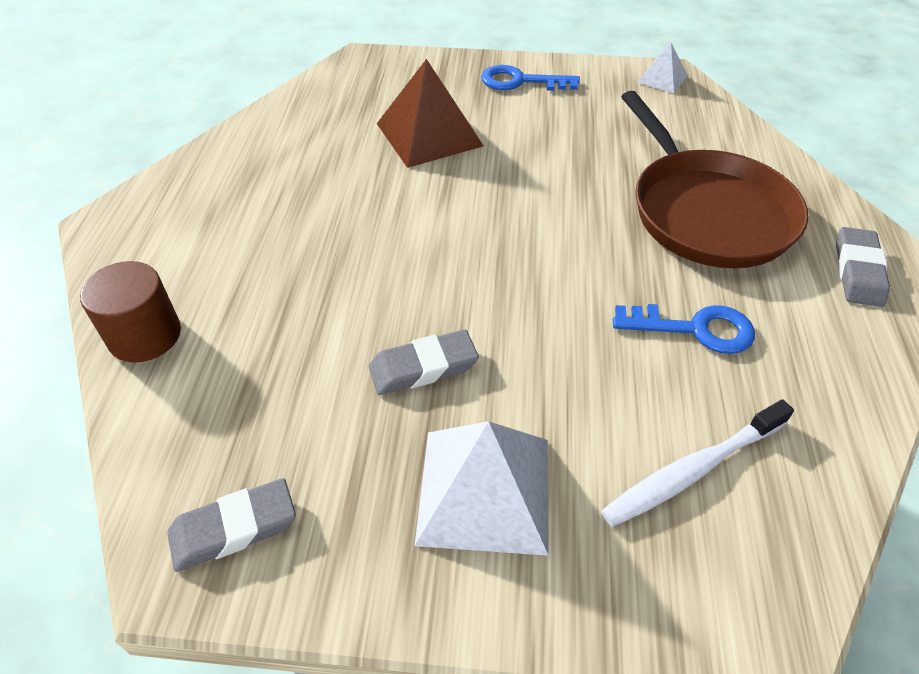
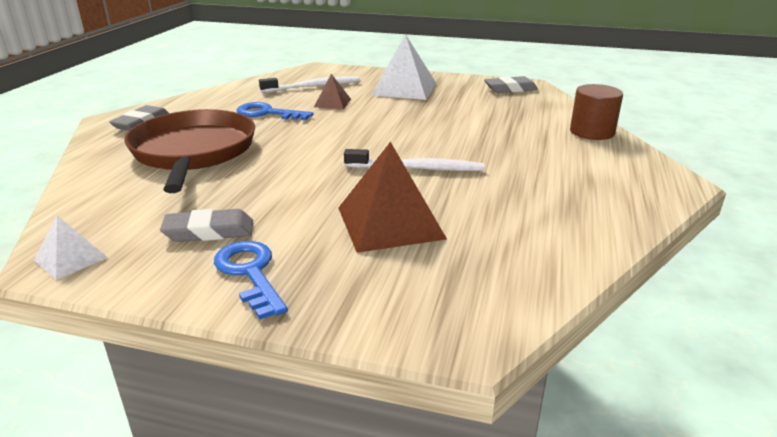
camera: 170 degrees left, 20 degrees down
(414, 212) = (417, 168): none -> white toothbrush
(423, 367) = (424, 113): grey eraser -> grey eraser (209, 231)
(520, 81) = (250, 273): blue key -> blue key turned 135 degrees counterclockwise
(607, 388) = (332, 103): none -> brown pyramid

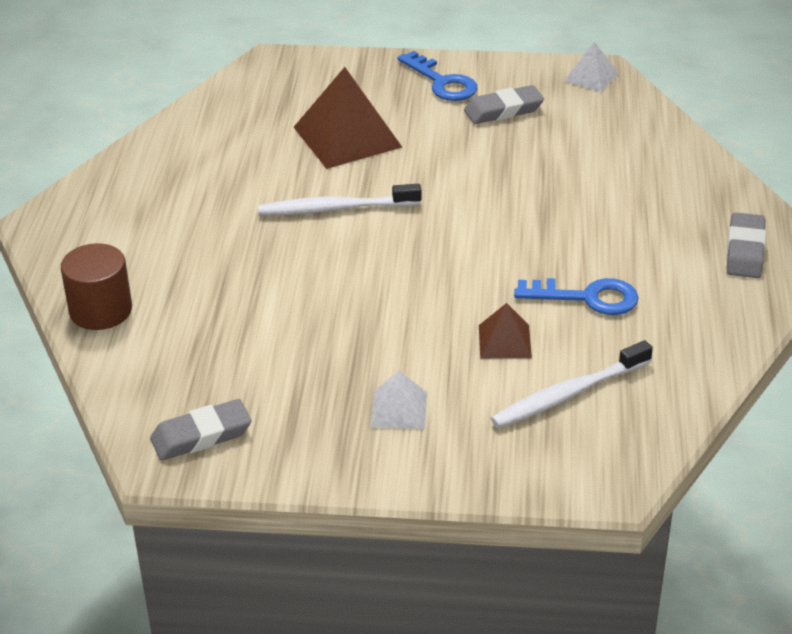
camera: 170 degrees right, 10 degrees up
(193, 152) = (615, 203): brown pan -> none
(404, 89) = (399, 409): white pyramid -> white pyramid, size x0.52

